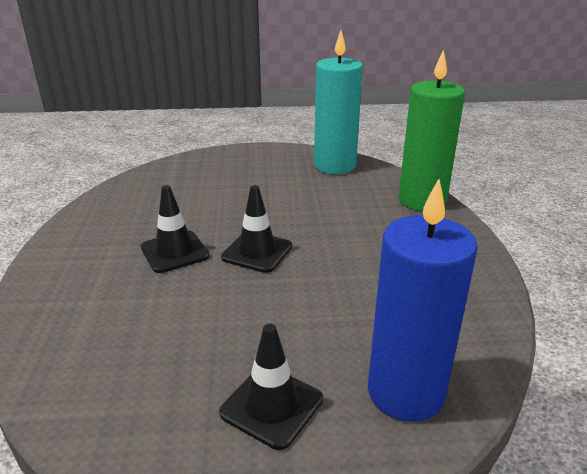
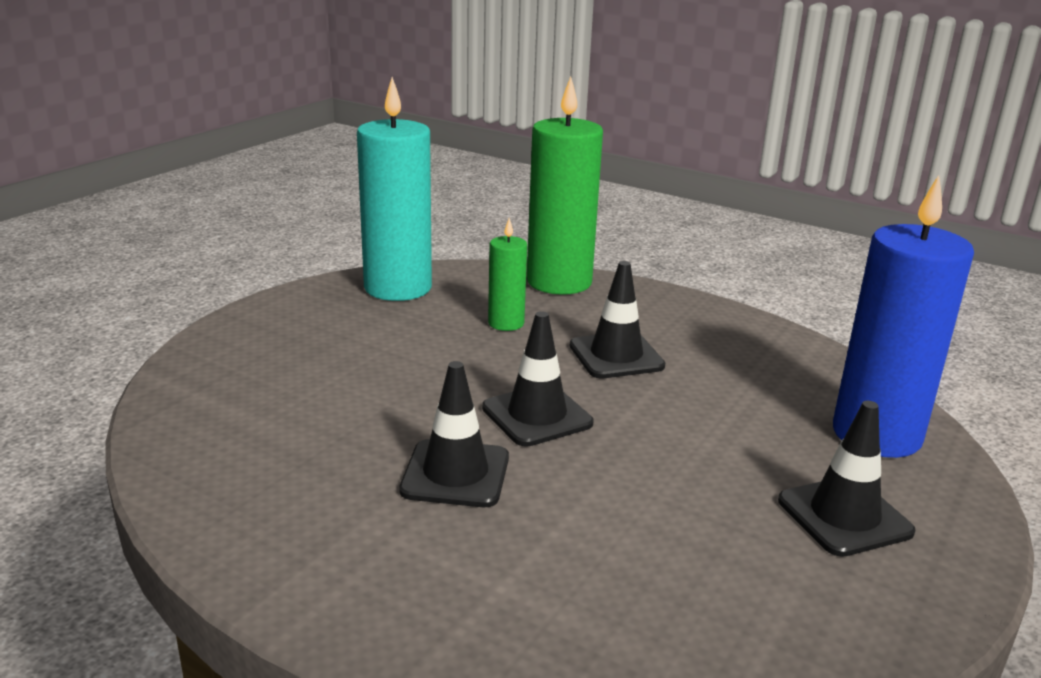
camera: 55 degrees left, 5 degrees down
(344, 205) = (506, 323): none -> green candle
(360, 251) = (616, 356): none -> black traffic cone

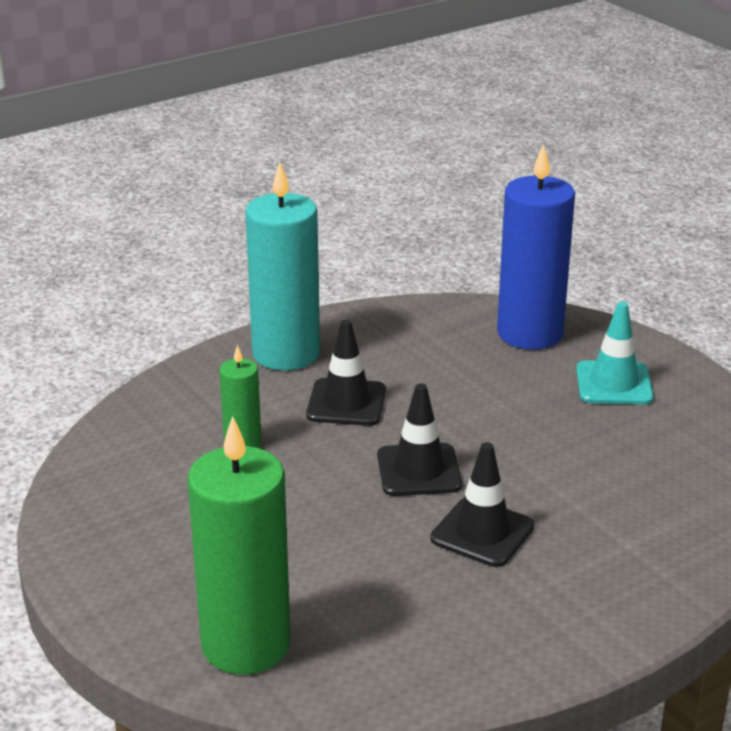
camera: 65 degrees left, 5 degrees up
(398, 288) = (109, 490): turquoise candle -> turquoise candle (286, 354)
(559, 282) = (177, 389): green candle -> green candle (246, 645)
(844, 516) = (614, 384): black traffic cone -> turquoise traffic cone

